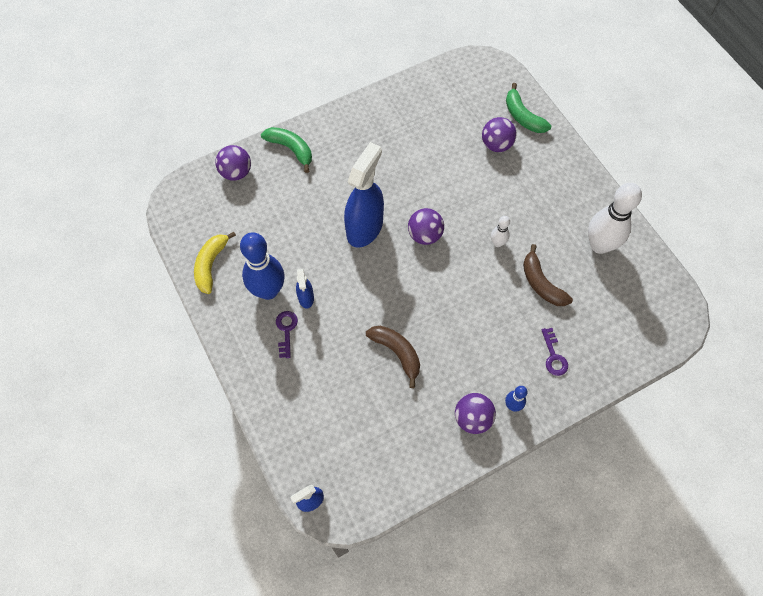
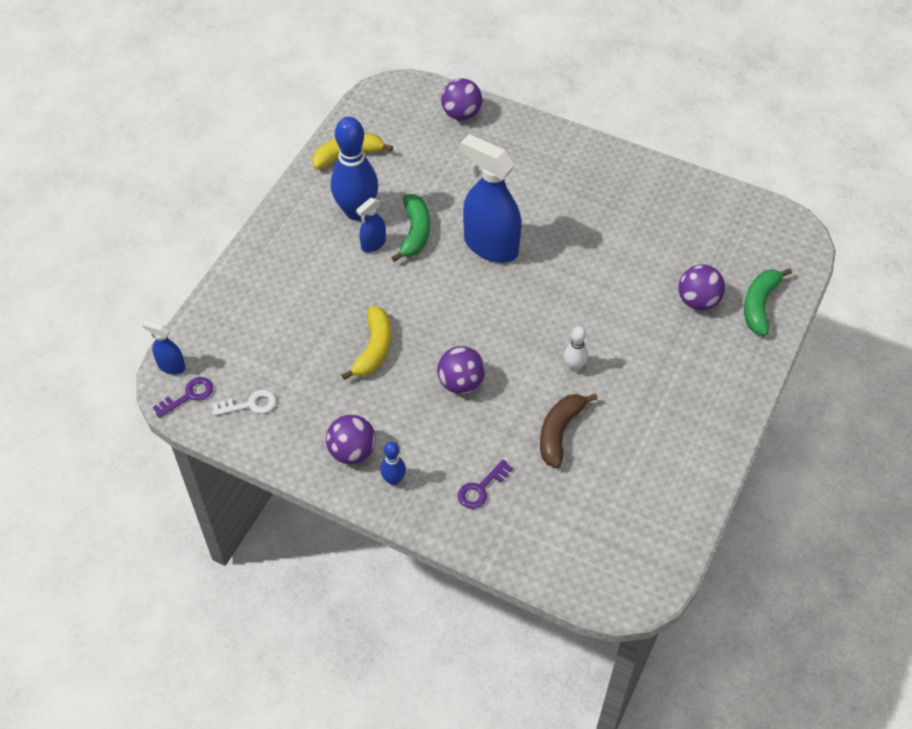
camera: 55 degrees right, 10 degrees down
(286, 330) = (327, 249): purple key -> purple key (188, 395)
(291, 149) = (526, 138): green banana -> green banana (415, 232)
(365, 228) = (490, 245): blue spray bottle -> blue spray bottle turned 135 degrees counterclockwise
(386, 464) = (250, 404): none -> white key
(397, 353) = (373, 349): brown banana -> yellow banana
(425, 235) = (527, 299): purple ball -> purple ball (461, 383)
(599, 245) = (658, 464): white bowling pin -> none

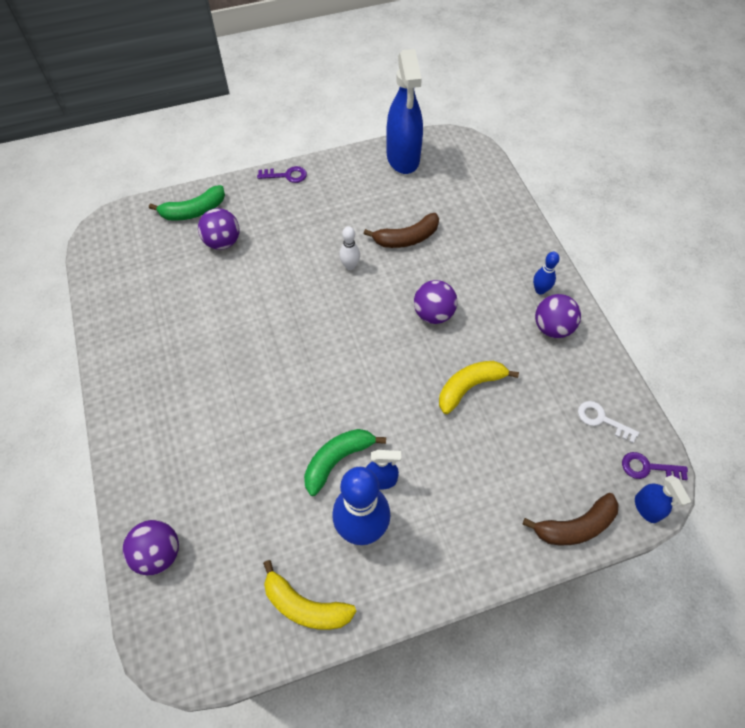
camera: 135 degrees left, 5 degrees up
(215, 316) = (575, 526): none -> brown banana
(481, 488) = (489, 245): purple key -> purple key (286, 175)
(490, 245) = (296, 396): blue spray bottle -> blue spray bottle (403, 158)

